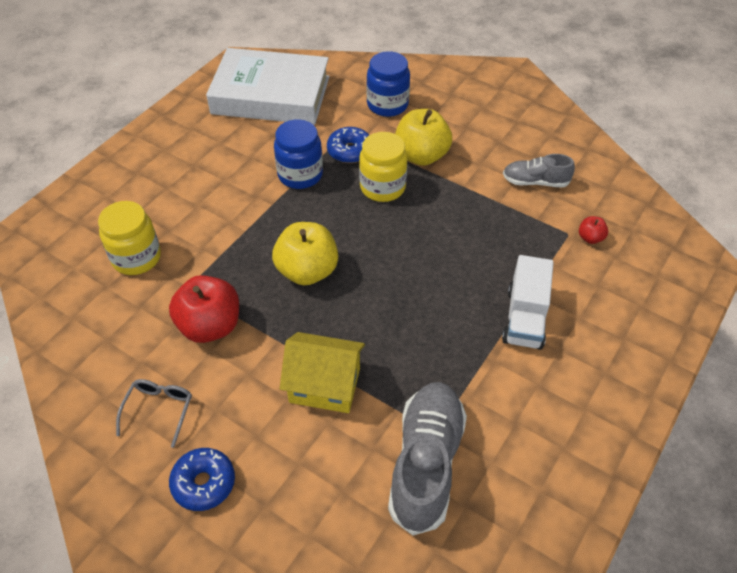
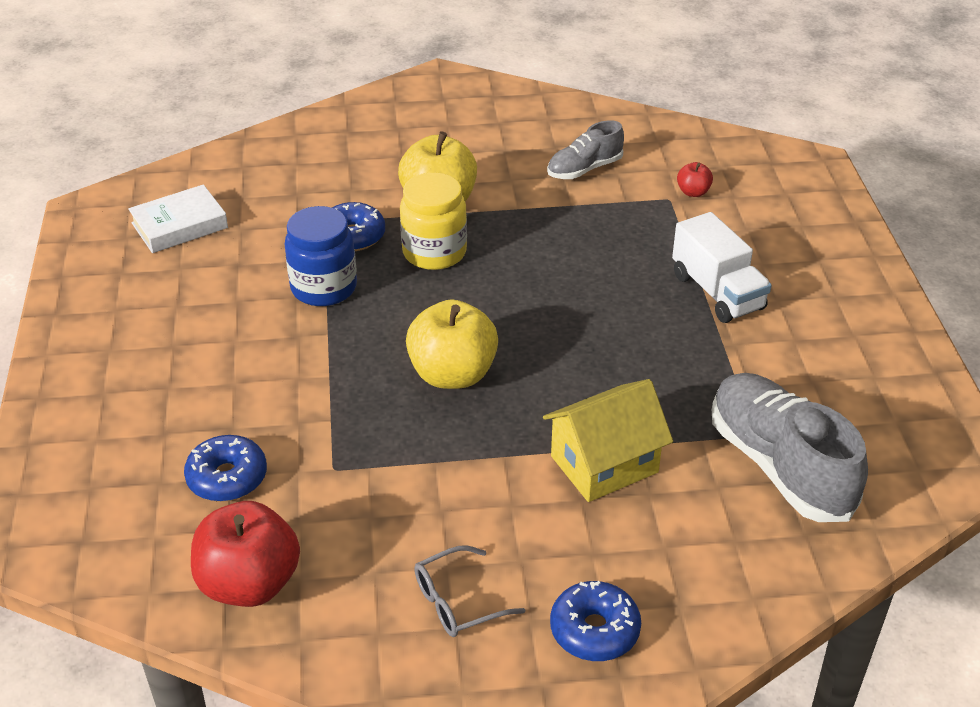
camera: 40 degrees left, 10 degrees down
(136, 258) = (227, 478): yellow jar -> blue donut
(159, 410) = (457, 602): grey glasses -> grey glasses turned 90 degrees counterclockwise
(210, 326) = (410, 489): red apple -> red apple (249, 583)
(271, 95) = (179, 225): white book -> white book, size x0.50
(387, 105) = (338, 171): blue jar -> none

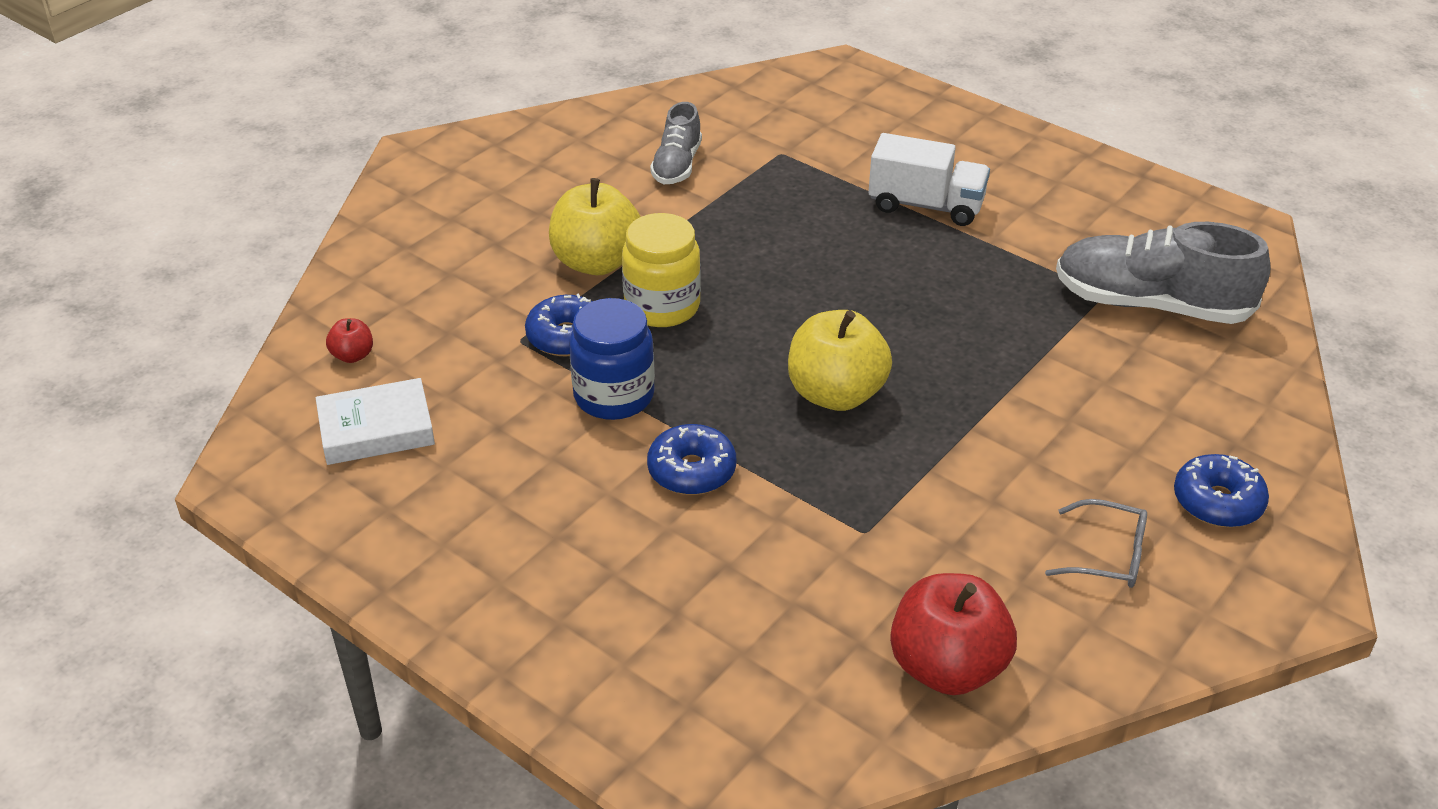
camera: 45 degrees left, 0 degrees up
(179, 225) = (376, 429): white book -> white book turned 60 degrees clockwise
(227, 478) = (793, 604): blue donut -> blue donut (692, 471)
(457, 602) = (1108, 555): grey glasses -> grey glasses turned 90 degrees counterclockwise
(604, 464) = (1046, 383): yellow house -> none
(693, 192) = (791, 137): red apple -> red apple (353, 355)

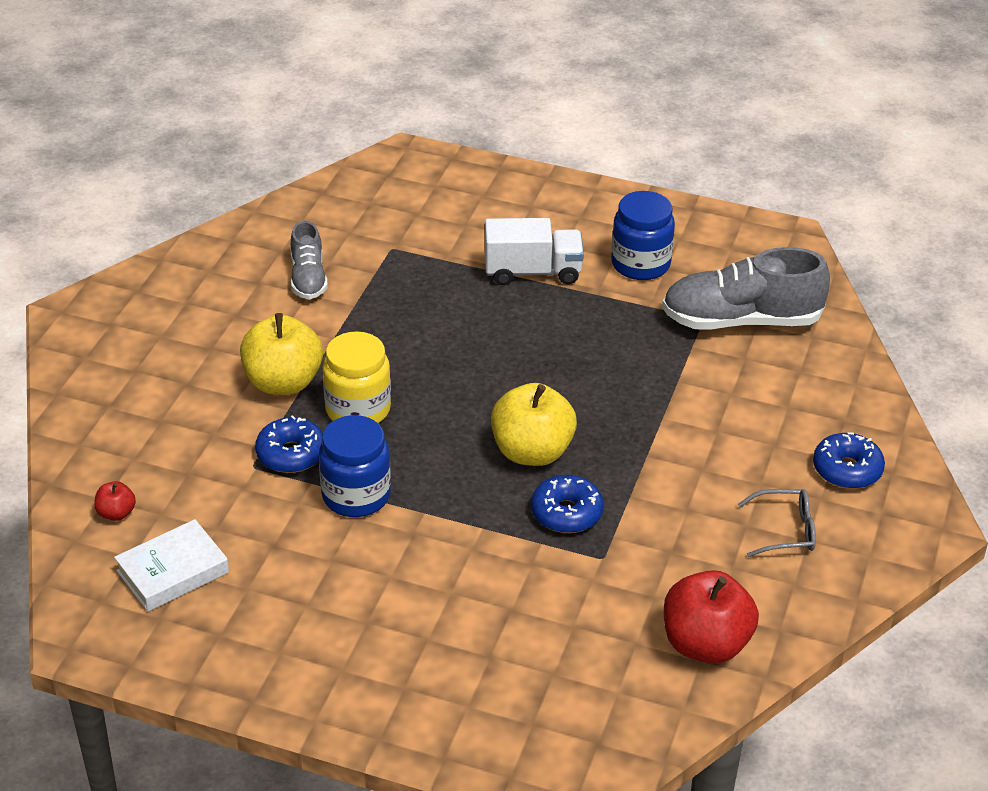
camera: 20 degrees left, 0 degrees up
(692, 471) = (448, 542): blue donut -> blue donut (566, 513)
(1055, 221) = (640, 264): none -> blue jar

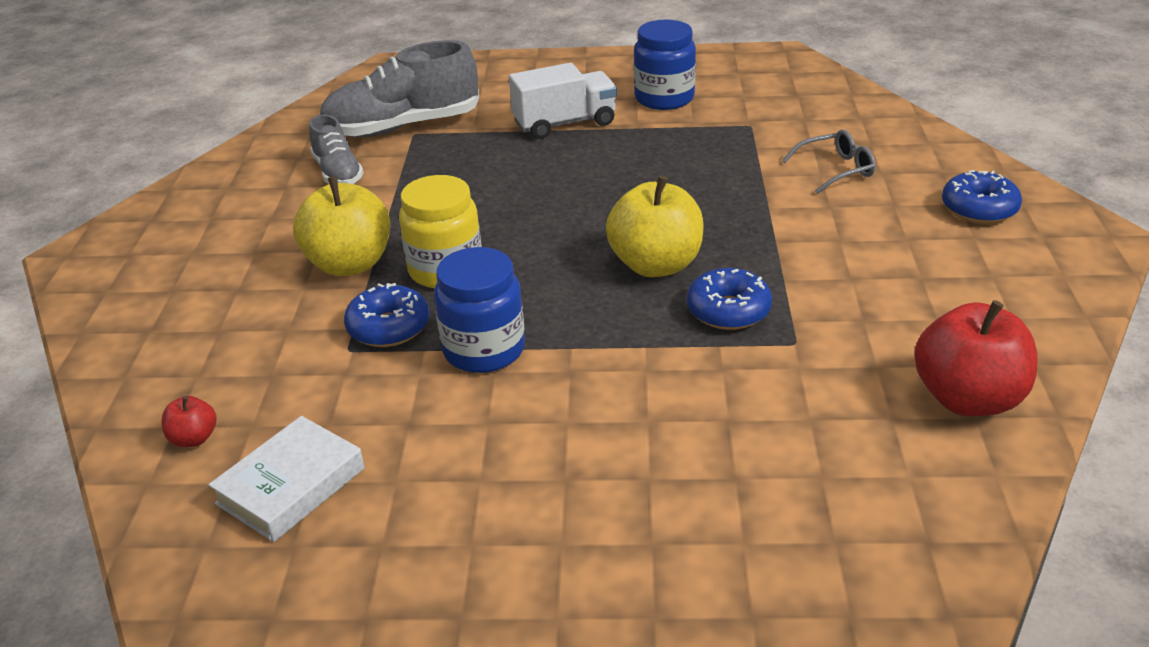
camera: 15 degrees left, 5 degrees down
(741, 320) = (787, 119): grey shoe -> grey shoe (402, 127)
(785, 530) = (963, 272): grey glasses -> grey glasses (836, 170)

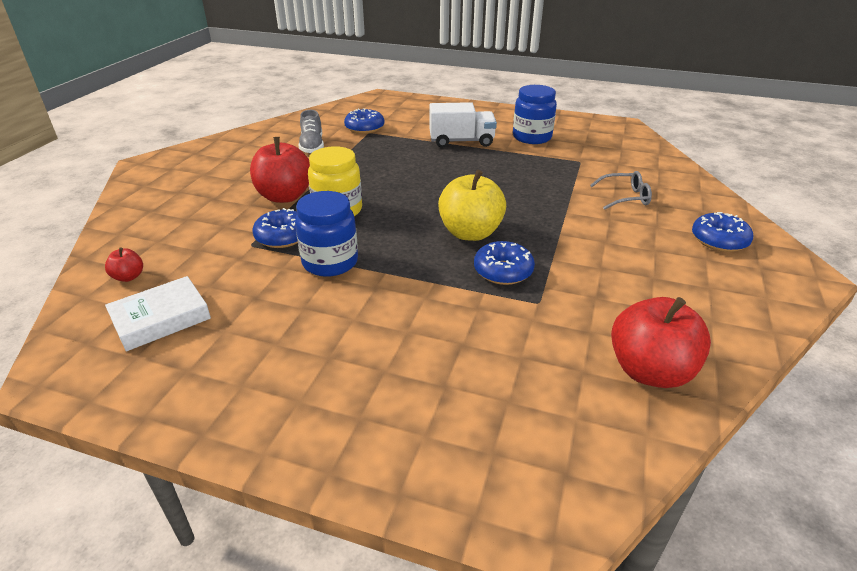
camera: 15 degrees right, 0 degrees up
(349, 264) = (285, 196): yellow apple -> red apple
(402, 127) = (364, 128): grey shoe -> blue donut

